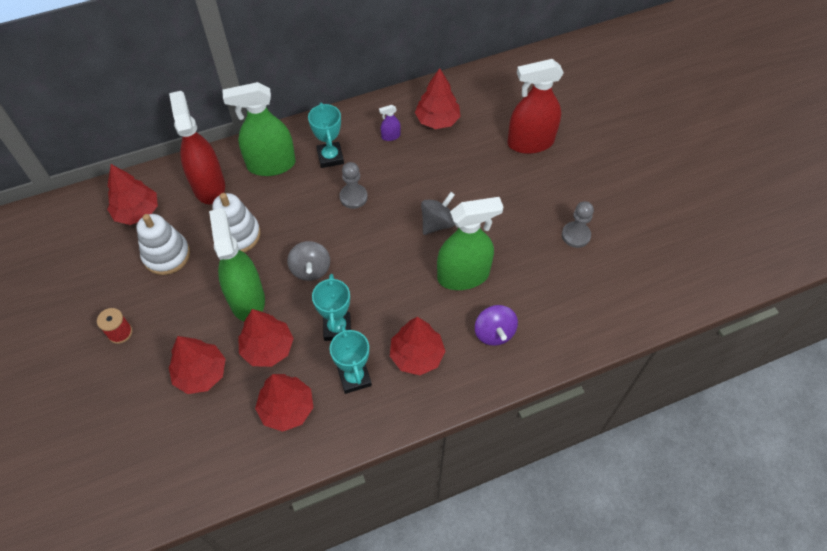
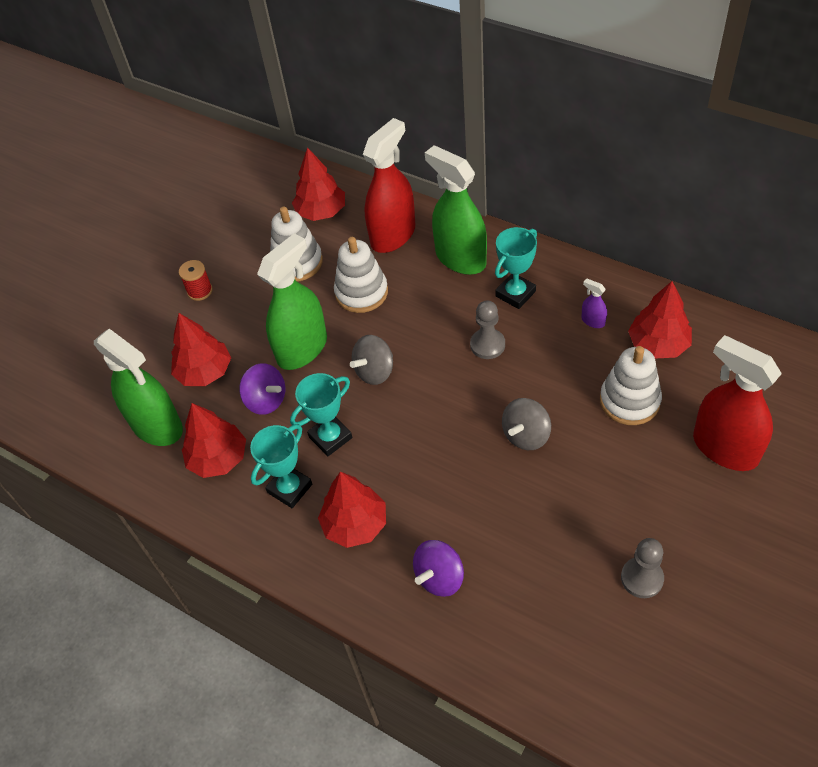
camera: 60 degrees right, 5 degrees down
(268, 348) = (266, 400): red tree -> purple spinning top
(437, 223) = (526, 435): grey spinning top -> grey spinning top turned 120 degrees clockwise
(461, 159) = (629, 401): none -> white stacking toy
(463, 276) = (484, 502): green spray bottle -> green spray bottle (157, 426)

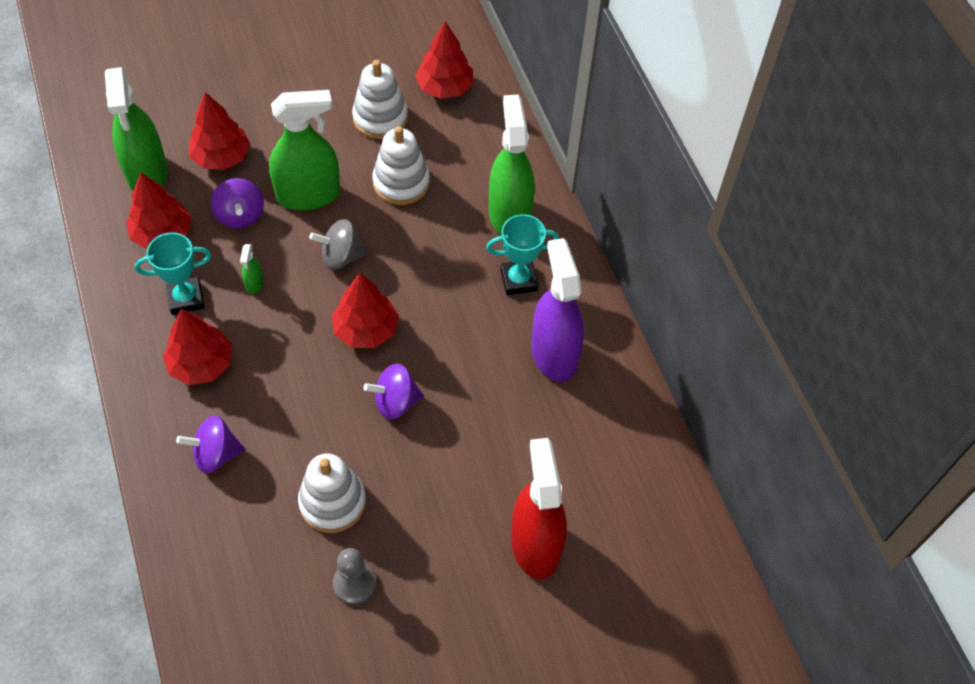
camera: 30 degrees right, 5 degrees up
(200, 291) = (285, 86): red spool -> none
(330, 437) = (254, 283): turquoise trophy -> green spray bottle
(393, 235) = (478, 152): red spray bottle -> none
(487, 345) = (448, 305): grey pawn -> none
(526, 435) = (395, 402): grey spinning top -> purple spinning top
(593, 321) = (554, 353): purple spray bottle -> purple spray bottle, size x2.46
(629, 401) = (506, 442): white stacking toy -> white stacking toy (332, 502)
(658, 344) = (584, 416): red tree -> red tree (366, 330)

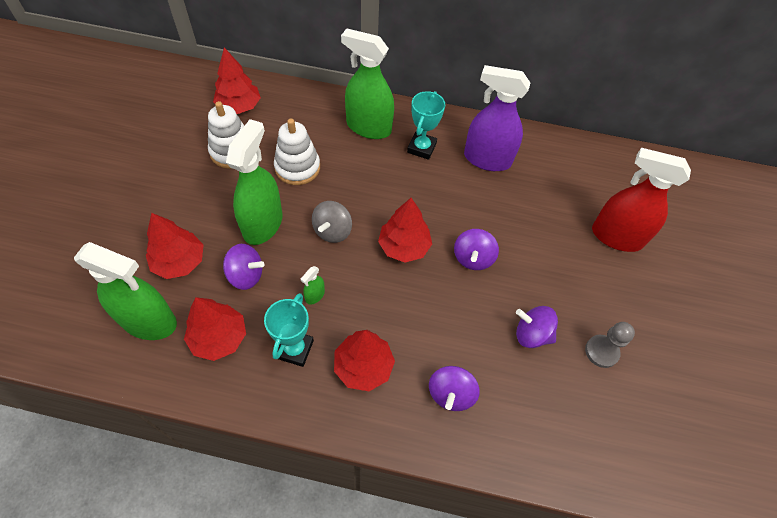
camera: 60 degrees left, 0 degrees up
(254, 283) = (315, 295): green spray bottle -> green spray bottle turned 90 degrees clockwise
(332, 502) = (531, 334): white stacking toy -> purple spinning top

